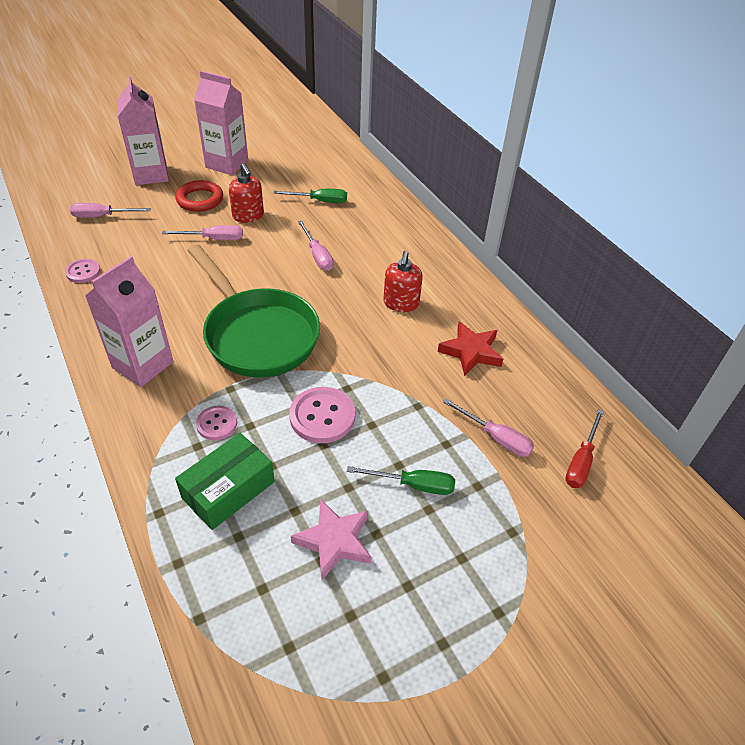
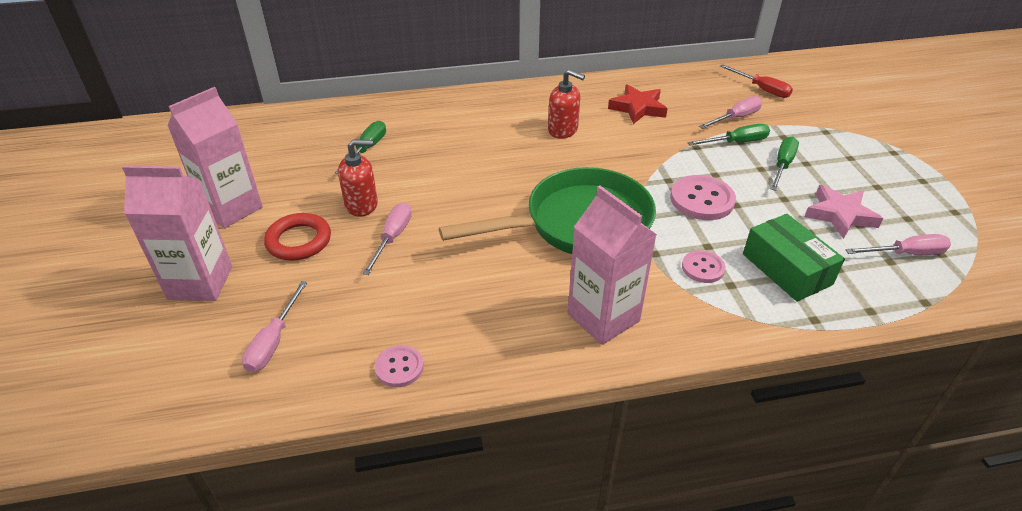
camera: 70 degrees left, 5 degrees down
(317, 255) = (466, 166): pink screwdriver -> pink screwdriver (905, 254)
(442, 440) = (736, 142): none -> green screwdriver

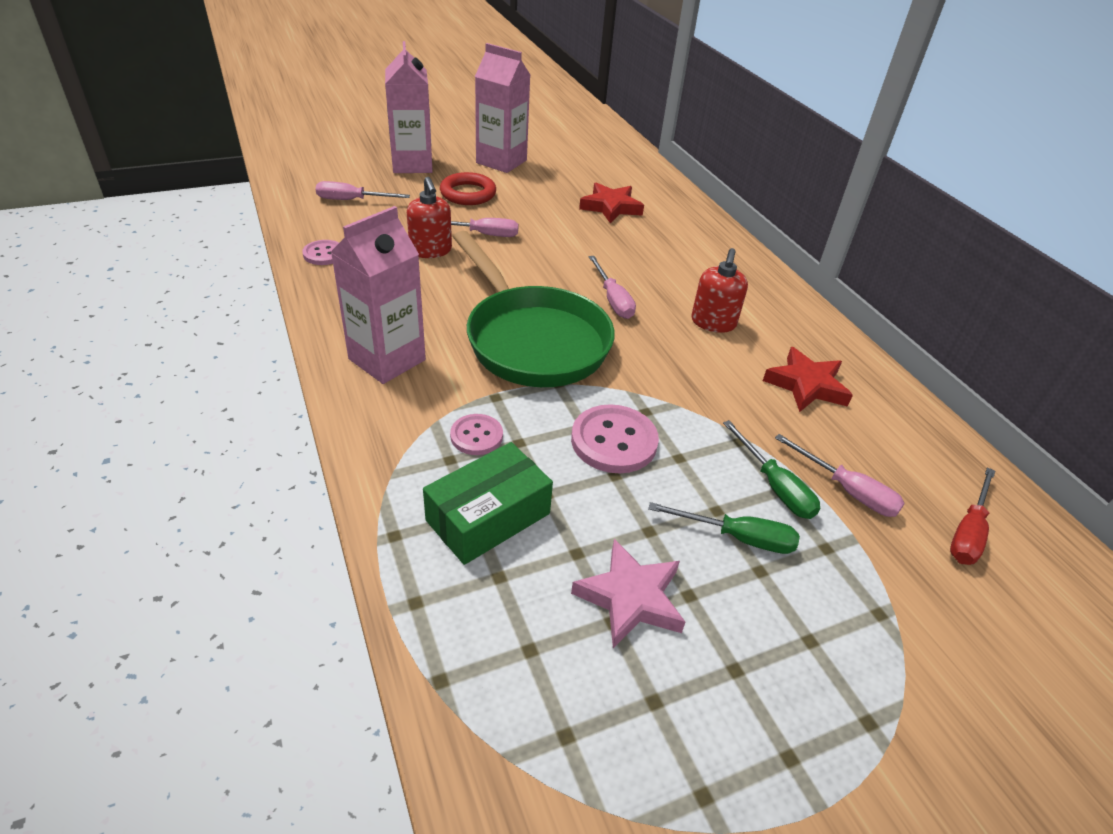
camera: 75 degrees right, 0 degrees up
(362, 205) = (524, 214): red soap dispenser -> red soap dispenser (431, 250)
(367, 149) = (611, 207): green screwdriver -> red star
(905, 254) = (553, 676): pink screwdriver -> pink screwdriver (612, 300)

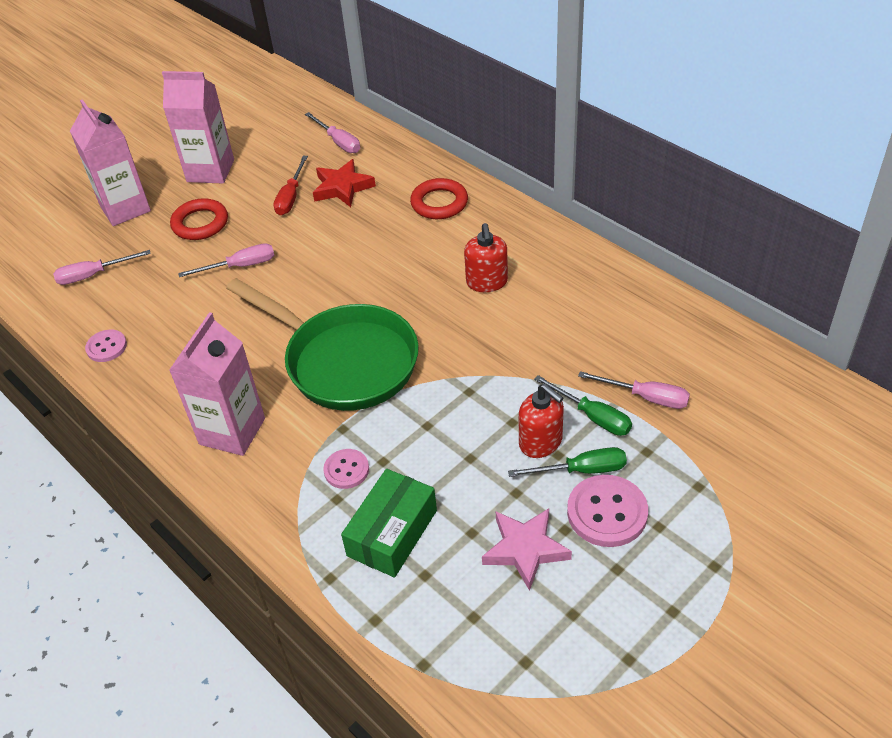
camera: 15 degrees left, 5 degrees up
(431, 250) = (203, 303): red soap dispenser -> red soap dispenser (541, 442)
(612, 300) = (392, 292): pink screwdriver -> pink screwdriver (338, 142)
(614, 441) = (456, 429): pink button -> pink button (607, 512)
(697, 246) = (439, 203): none -> red ring
(806, 385) = (584, 314): red star -> none
(968, 532) = (740, 396): red screwdriver -> red screwdriver (291, 197)

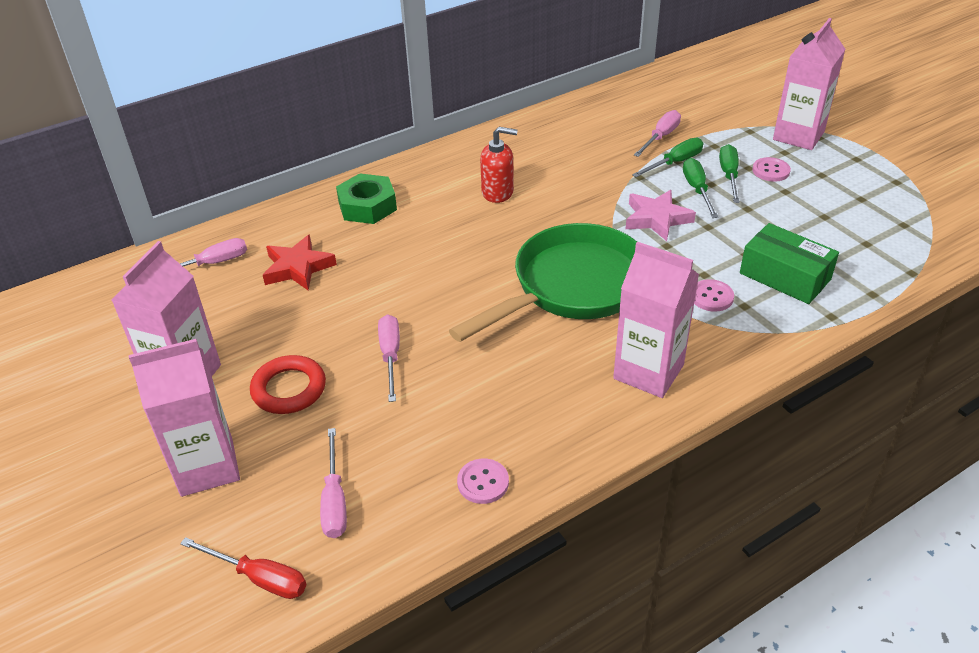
camera: 80 degrees left, 5 degrees down
(291, 197) = (288, 308): red screwdriver -> red screwdriver (259, 578)
(439, 203) = (367, 206): red ring -> green nut
(525, 549) = (804, 211): pink star -> pink star (657, 219)
(541, 442) = (697, 190): red soap dispenser -> green screwdriver
(607, 512) = (771, 171): pink button -> pink button, size x0.60
(708, 541) = (798, 136): none -> pink carton

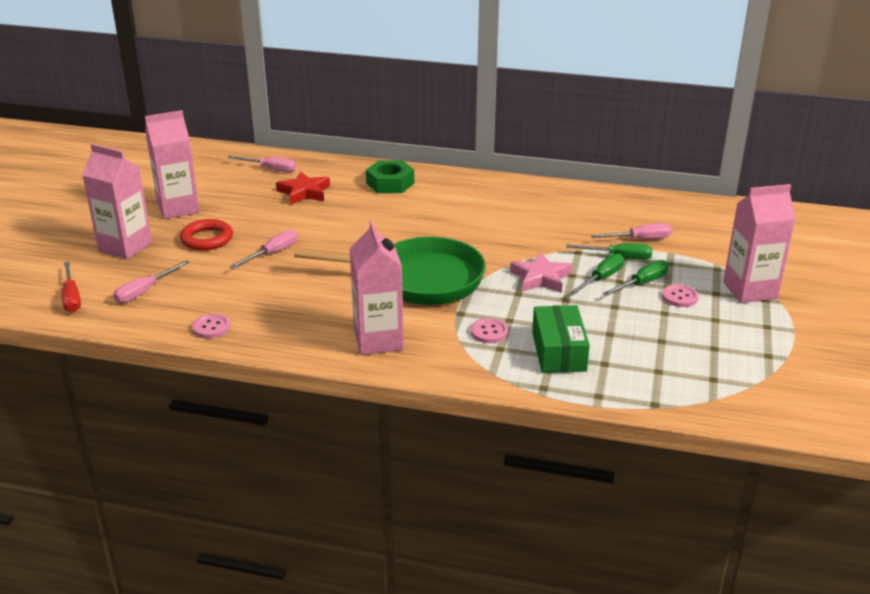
camera: 45 degrees right, 10 degrees down
(498, 192) = (473, 214): red soap dispenser -> none

